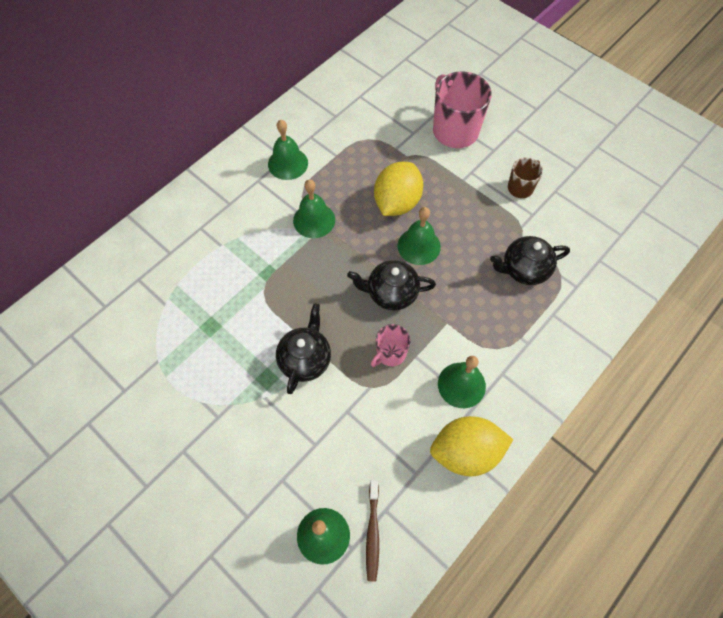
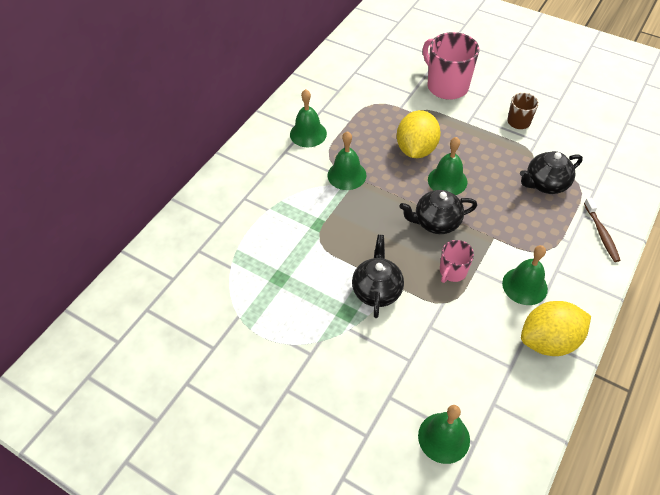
camera: 10 degrees left, 10 degrees down
(372, 533) = (489, 426): brown toothbrush -> brown toothbrush (601, 234)

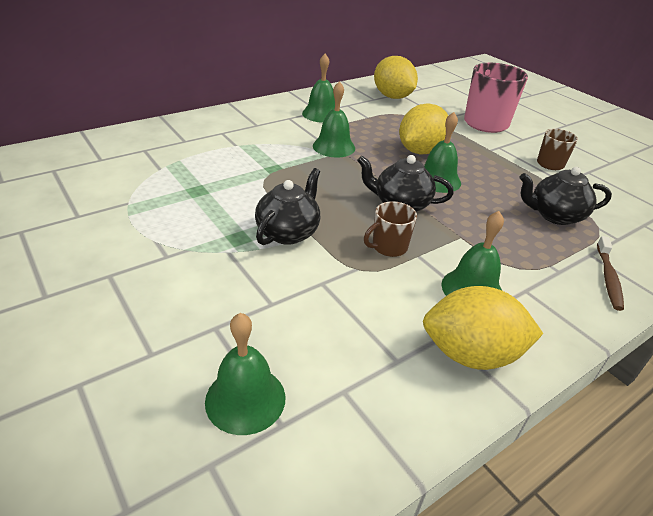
camera: 20 degrees right, 15 degrees down
(352, 80) = (392, 97): none -> yellow lemon
(452, 271) = (388, 247): pink mug -> brown mug

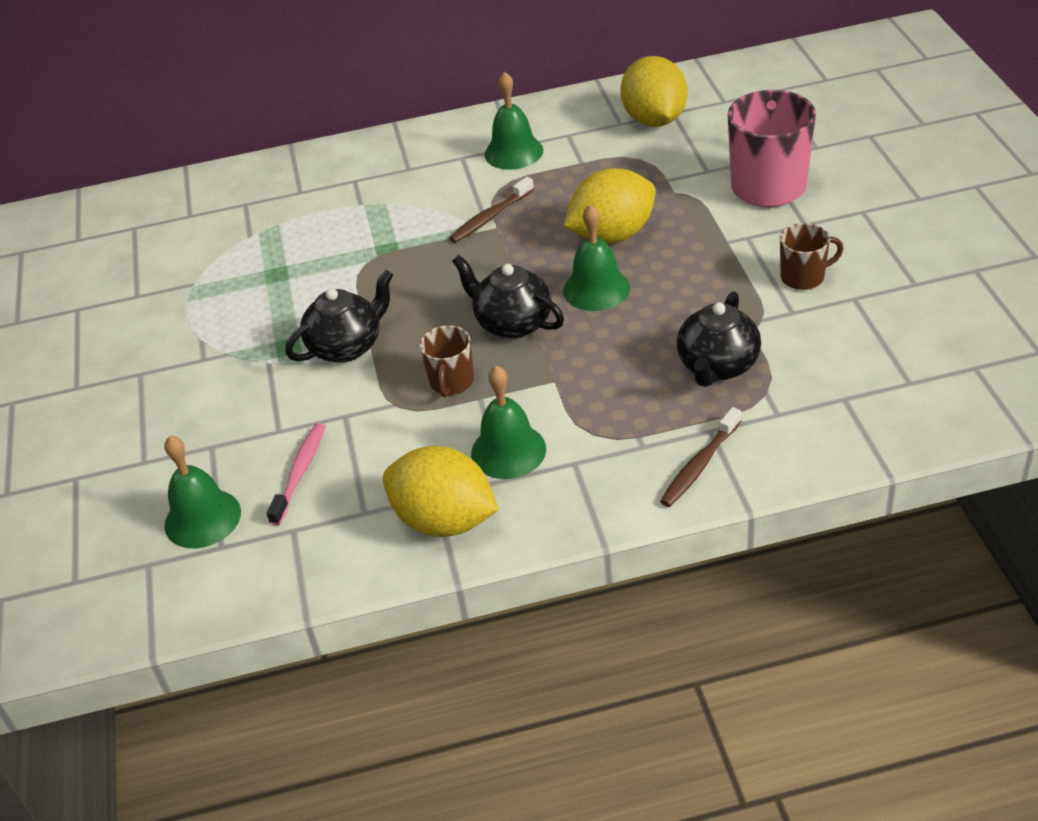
camera: 30 degrees right, 5 degrees up
(315, 336) = (300, 472): none -> pink toothbrush
(334, 147) = (490, 217): green bell -> brown toothbrush
(388, 247) = (451, 382): brown mug -> brown mug turned 75 degrees counterclockwise
(554, 215) = (717, 366): black teapot -> black teapot turned 90 degrees counterclockwise

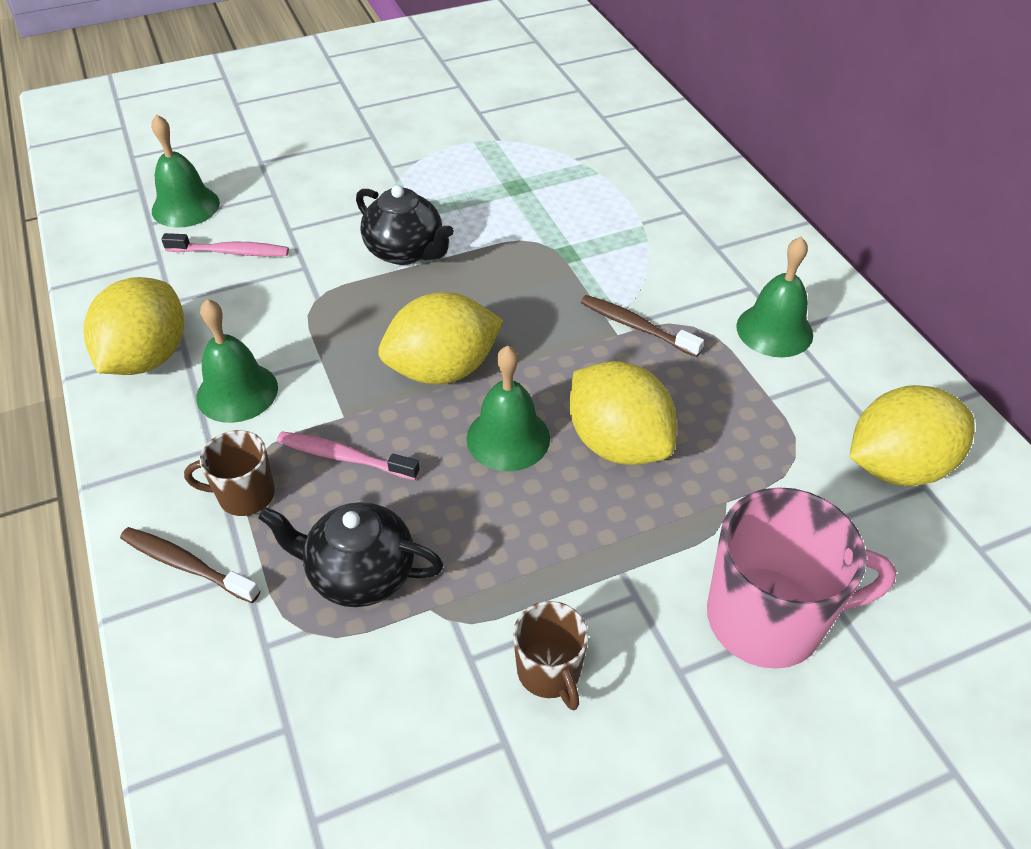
camera: 75 degrees right, 5 degrees up
(451, 382) = (347, 334): brown mug -> brown mug (245, 495)
(512, 323) = (443, 370): black teapot -> yellow lemon
(600, 379) = (344, 457): none -> pink toothbrush

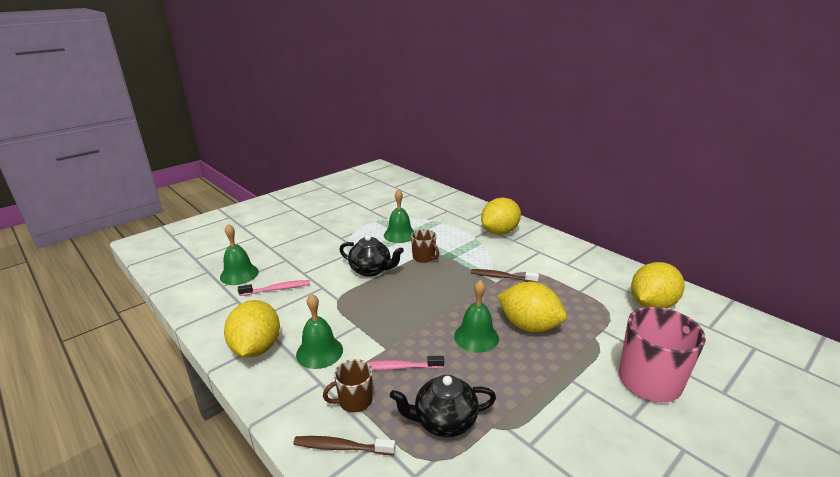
camera: 20 degrees left, 20 degrees down
(443, 370) = (423, 315): yellow lemon -> yellow lemon (499, 232)
(549, 671) = (573, 438): brown mug -> brown mug (424, 257)
(774, 330) = (561, 265): green bell -> green bell (399, 235)

